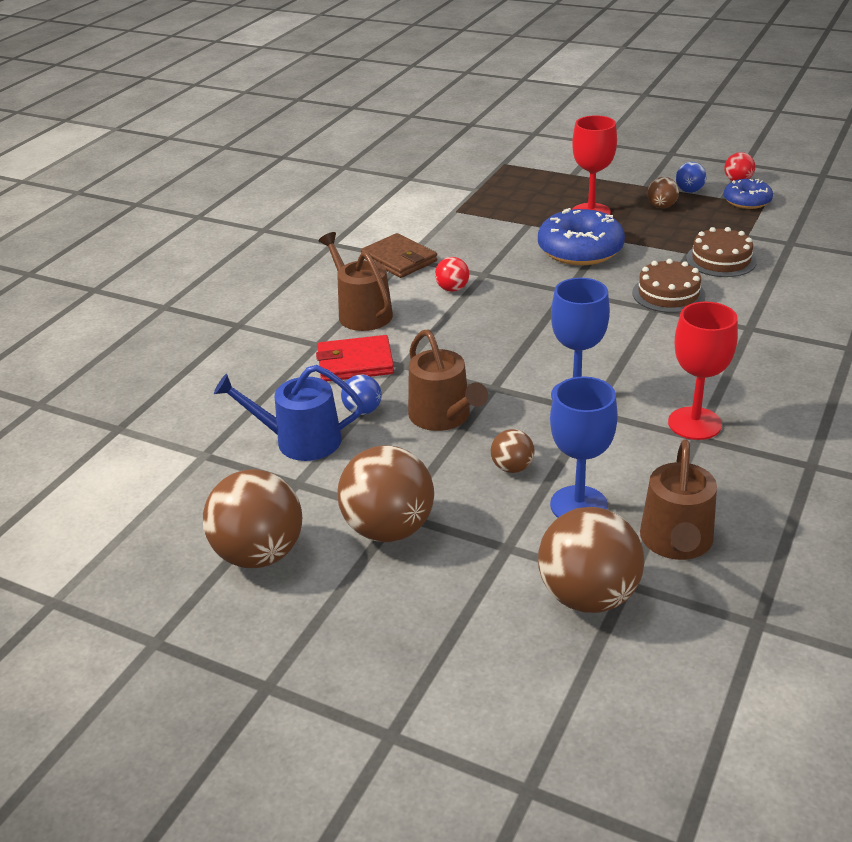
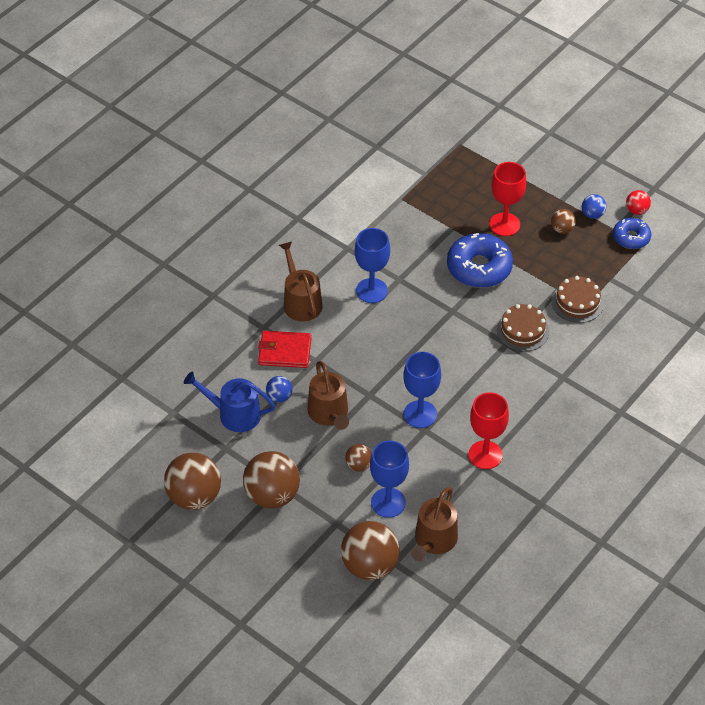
camera: 10 degrees right, 15 degrees up
(399, 259) = (342, 248): brown wallet -> none
(452, 289) = (371, 290): red ball -> blue goblet

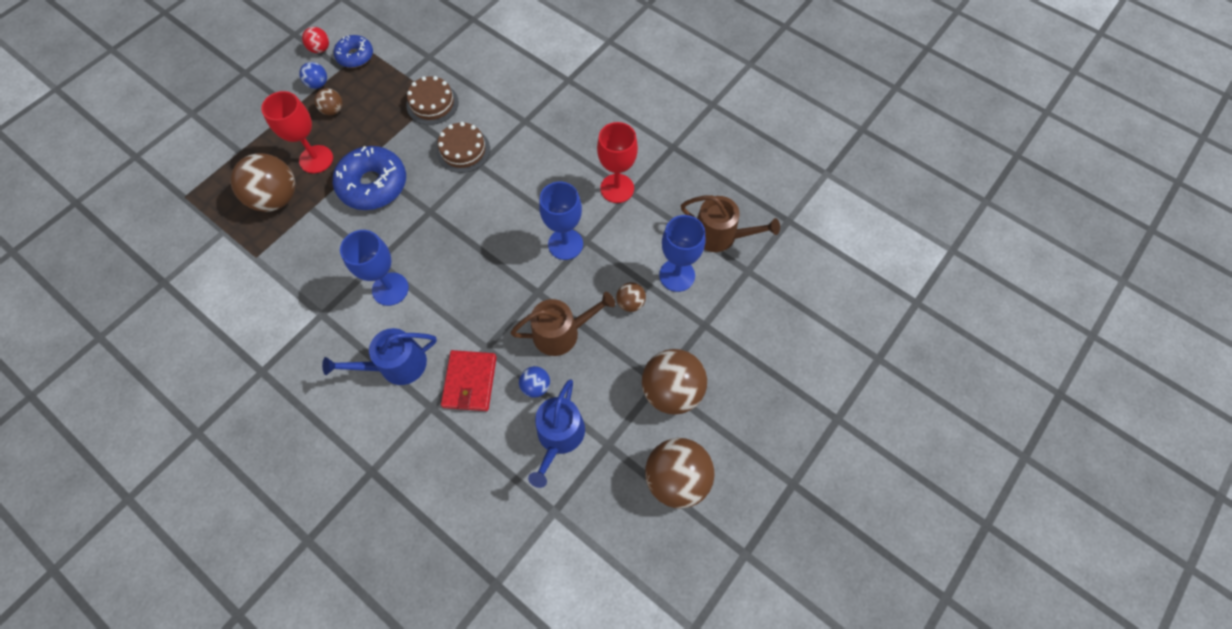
camera: 90 degrees left, 15 degrees up
(301, 302) = (396, 365): brown watering can -> blue watering can
(369, 565) = (753, 293): brown ball -> brown ball (276, 198)

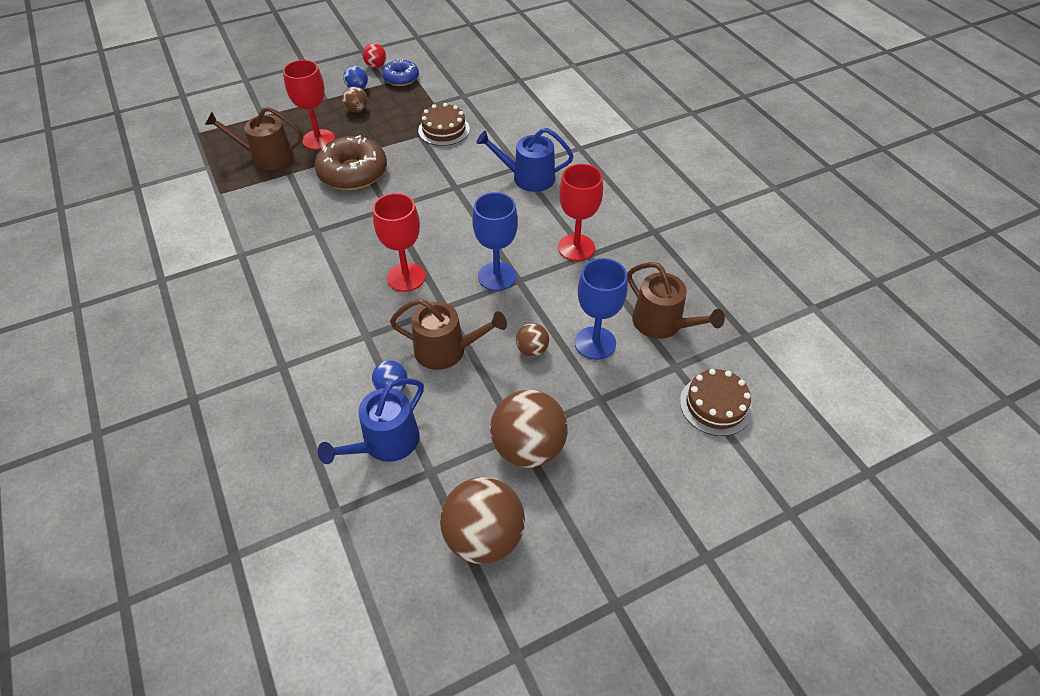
camera: 25 degrees right, 15 degrees down
(276, 198) = (267, 157): brown ball -> brown watering can
(373, 184) = (353, 173): blue donut -> brown donut
(390, 289) = (312, 256): blue goblet -> none
(396, 365) = (276, 319): blue watering can -> blue watering can (528, 178)
(463, 150) = (448, 172): brown cake -> brown cake (715, 405)
(470, 381) = (332, 358): red wallet -> none
(488, 276) = (406, 277): none -> red goblet

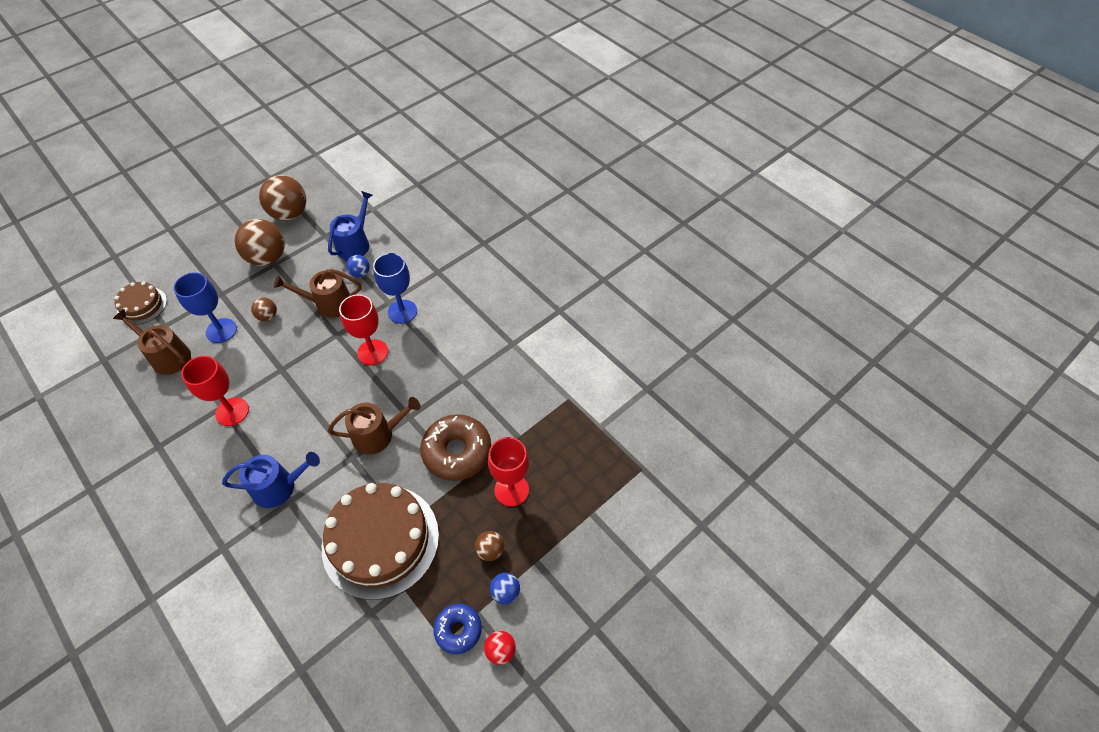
camera: 165 degrees right, 5 degrees up
(267, 157) = (551, 452): brown watering can -> brown watering can (378, 435)
(444, 130) = (380, 540): brown cake -> brown cake, size x1.99
(497, 276) = (299, 368): blue goblet -> blue goblet (402, 311)

